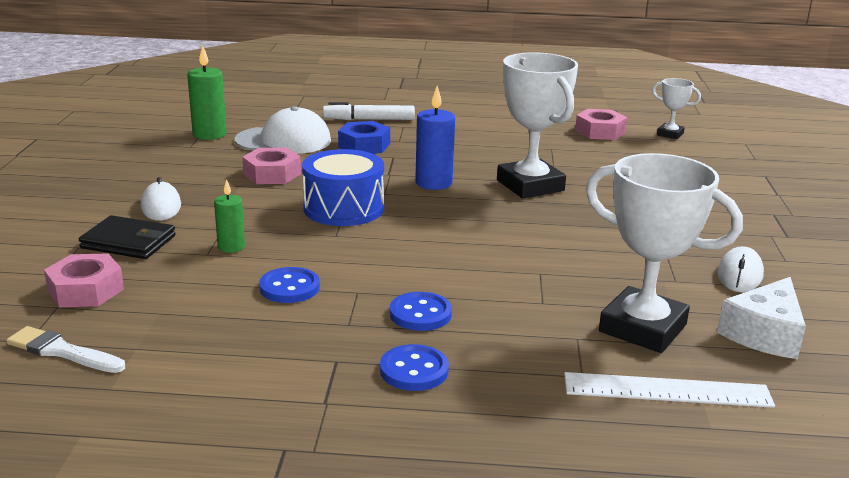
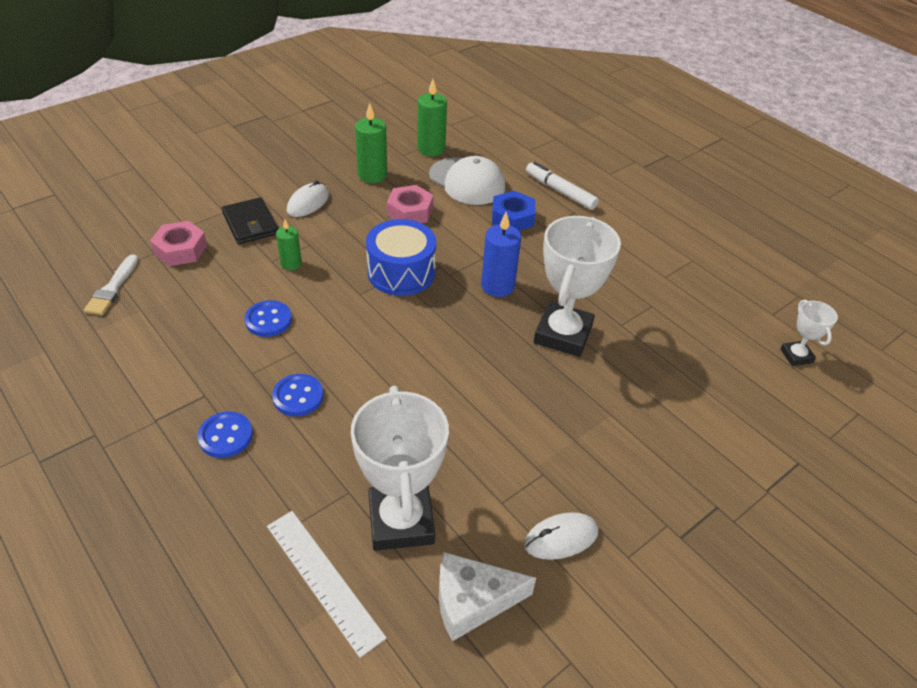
camera: 45 degrees right, 20 degrees up
(62, 351) = (112, 288): white brush -> white brush turned 150 degrees counterclockwise
(188, 167) = (372, 175): none -> green candle
(600, 131) = (731, 312): pink nut -> none

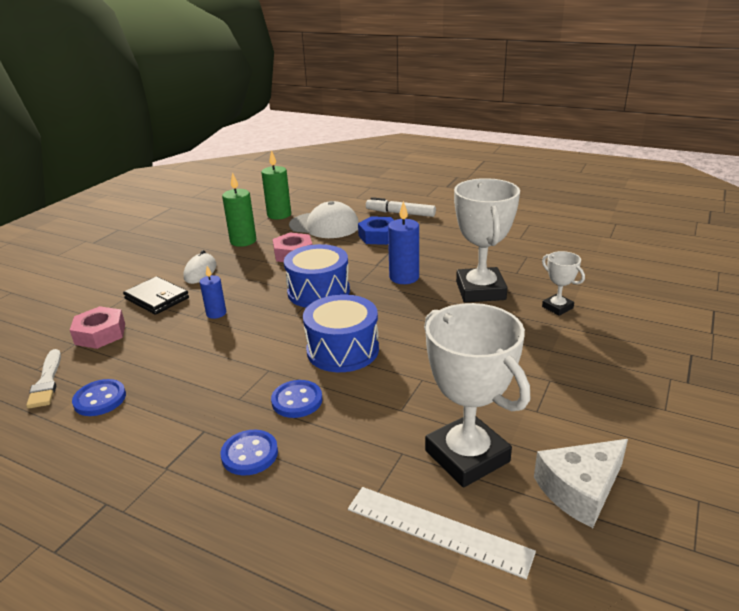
camera: 20 degrees left, 15 degrees down
(268, 320) = (225, 357): blue button -> blue button (100, 399)
(291, 264) = (216, 313): green candle -> blue candle
(375, 355) = (342, 350): none -> blue drum
(561, 538) = (605, 416): white mouse -> none
(796, 356) = (648, 254): white trophy -> white trophy (557, 307)

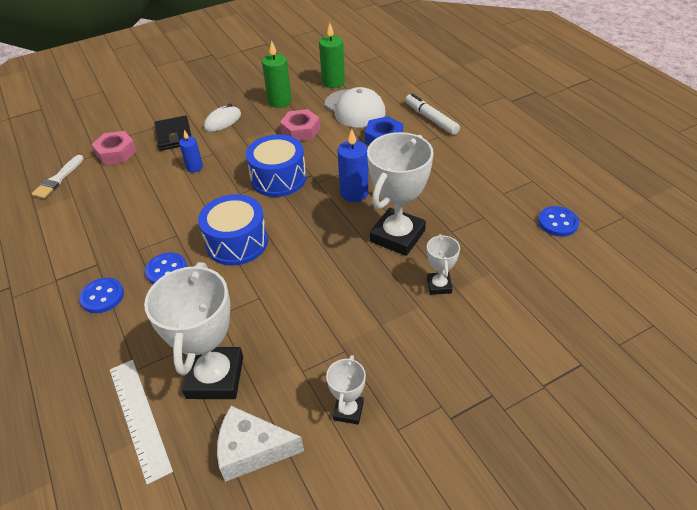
camera: 35 degrees right, 15 degrees up
(100, 399) = (70, 208): blue button -> blue button (557, 223)
(613, 417) = (348, 411): none -> white trophy

